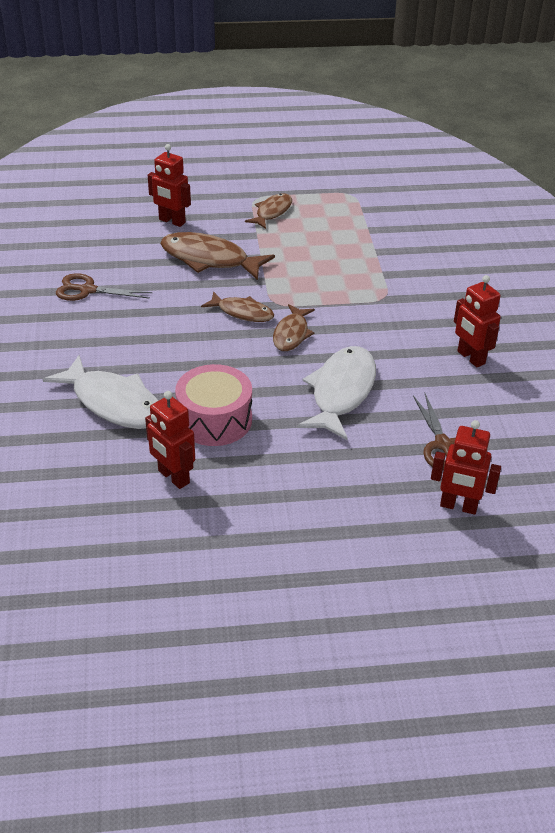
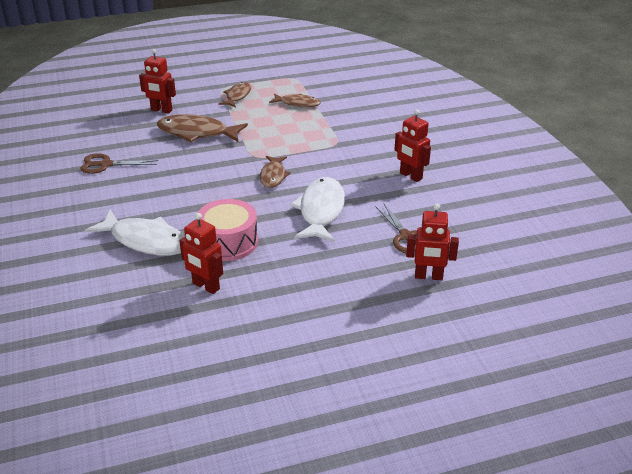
camera: 10 degrees left, 5 degrees down
(242, 312) = (231, 166): brown fish -> brown fish (297, 103)

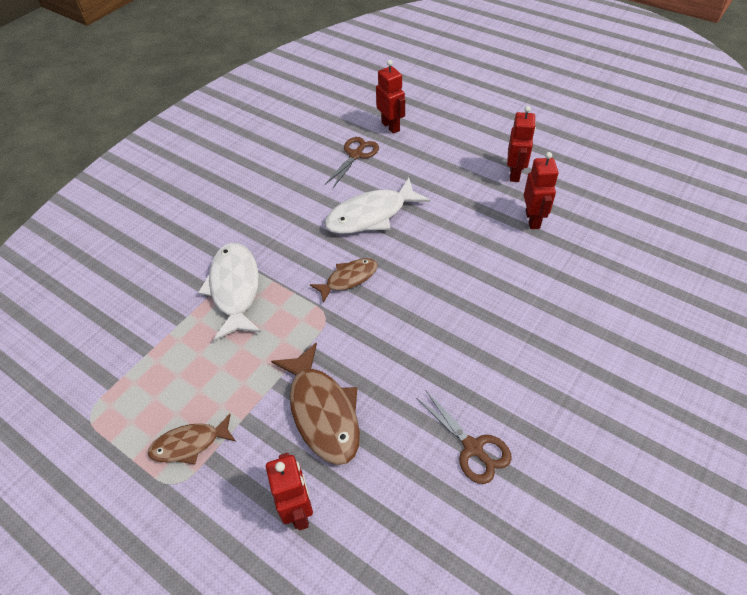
camera: 125 degrees left, 15 degrees up
(145, 241) = (535, 297): white fish -> white fish (235, 289)
(228, 242) = (473, 242): pink drum -> none
(297, 103) = (169, 360): brown fish -> none
(410, 176) = (263, 192): red robot -> red robot (515, 174)

